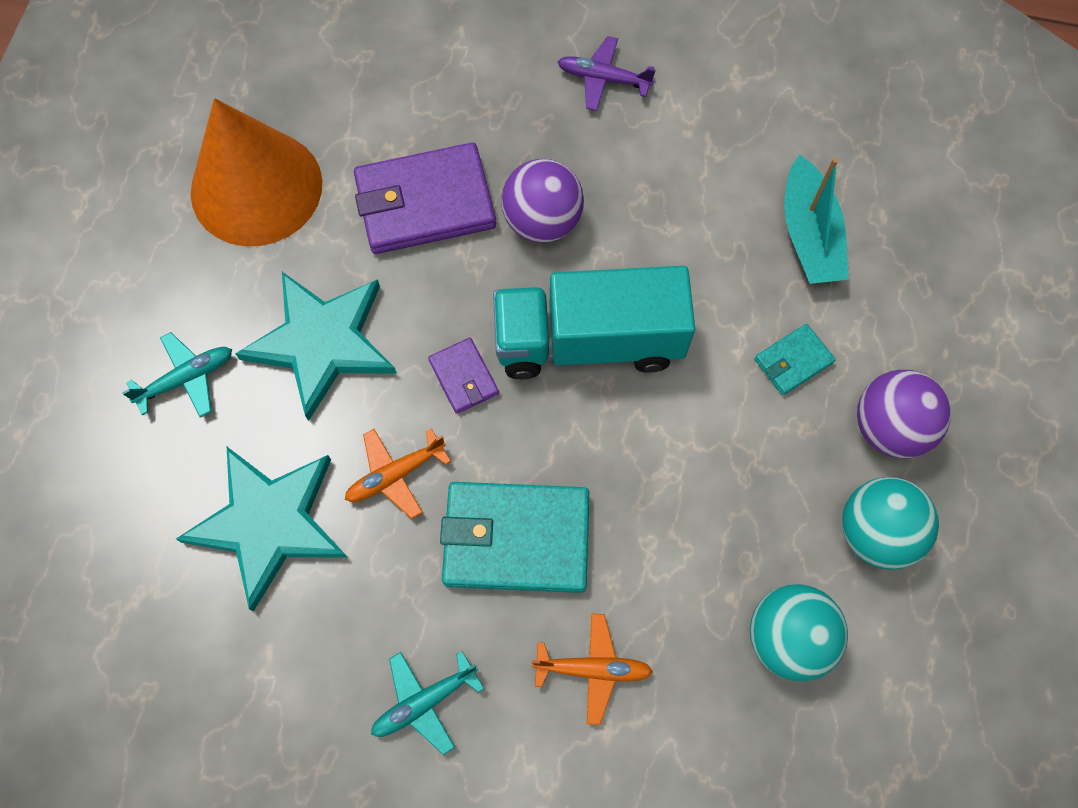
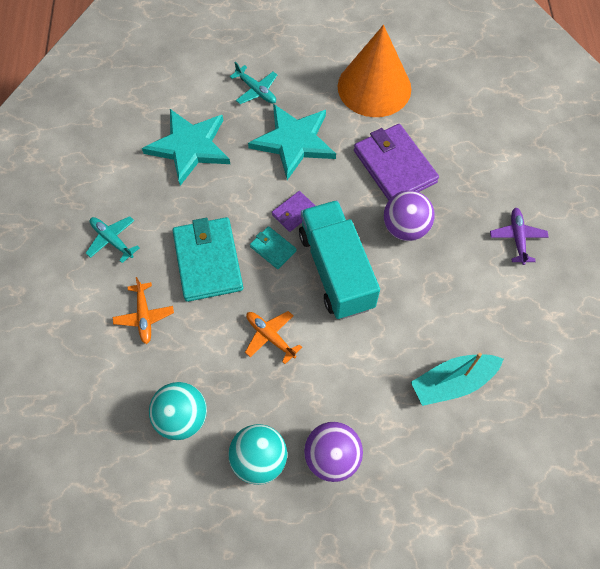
camera: 75 degrees right, 5 degrees down
(396, 474) = (229, 195): orange plane -> orange plane (270, 337)
(793, 361) = (359, 389): turquoise wallet -> turquoise wallet (273, 249)

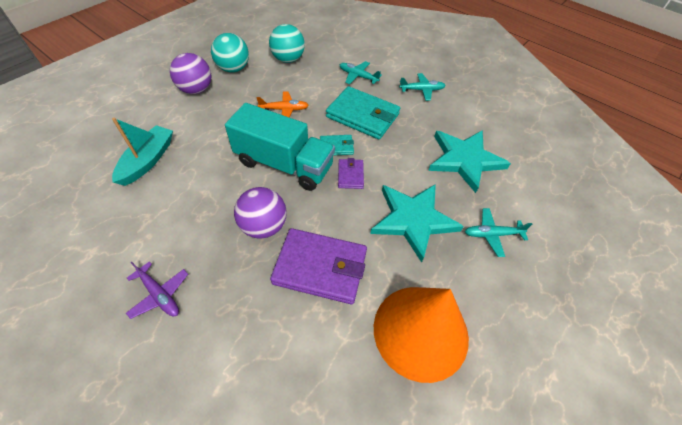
camera: 130 degrees right, 10 degrees down
(144, 316) = (358, 76): orange plane -> turquoise plane

